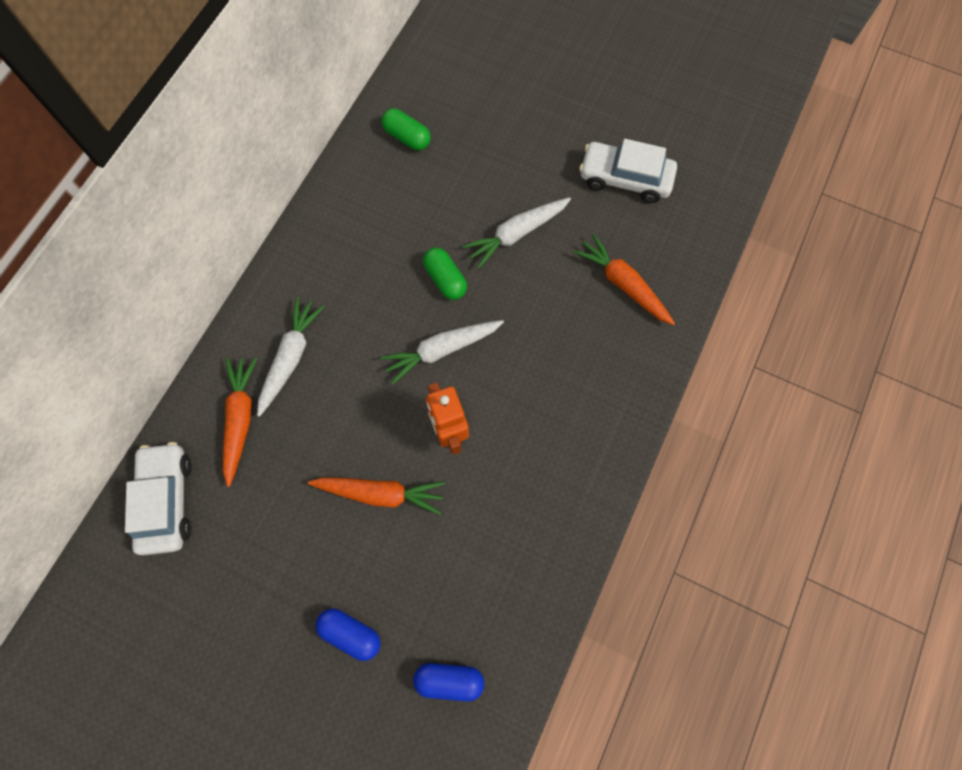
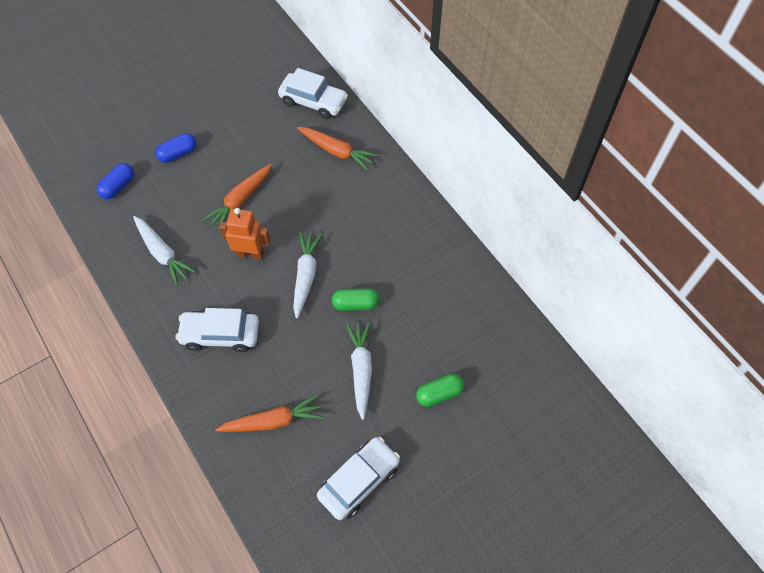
camera: 120 degrees right, 10 degrees down
(291, 358) = (359, 191): white carrot -> white carrot (162, 253)
(407, 137) = (491, 338): green capsule -> green capsule (439, 394)
(569, 396) = (220, 335): none -> white car

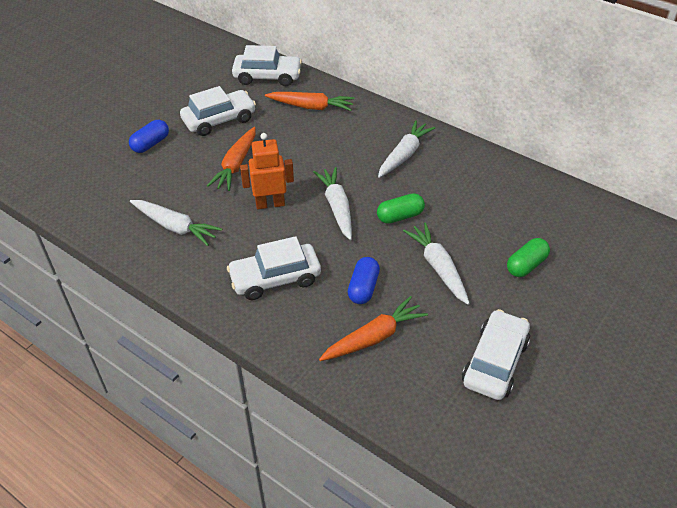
camera: 20 degrees left, 15 degrees down
(118, 186) = (98, 184): blue capsule -> blue capsule (363, 288)
(247, 143) = (219, 120): none -> white car
(394, 235) = (404, 155): none -> white carrot

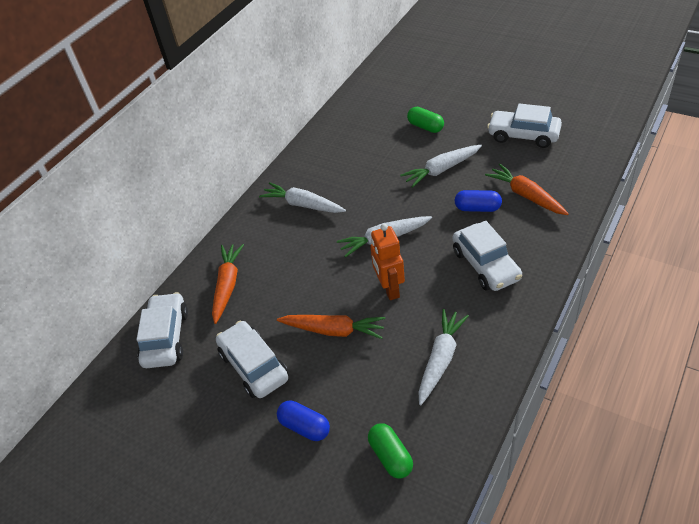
camera: 90 degrees left, 0 degrees up
(400, 216) = (387, 198): green capsule -> green capsule (391, 456)

